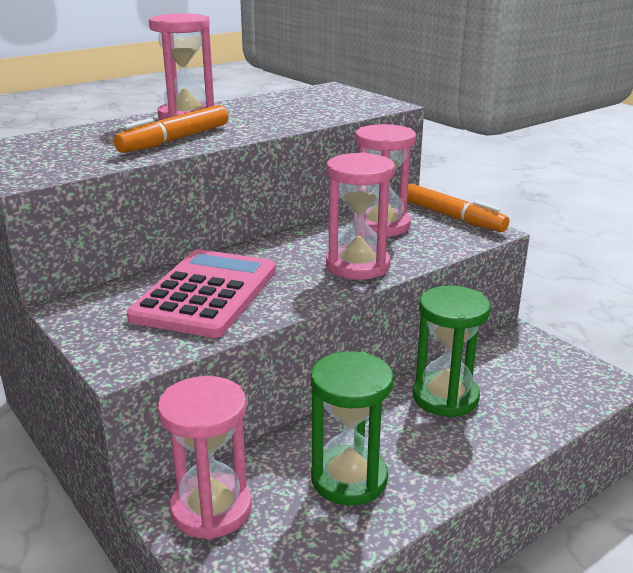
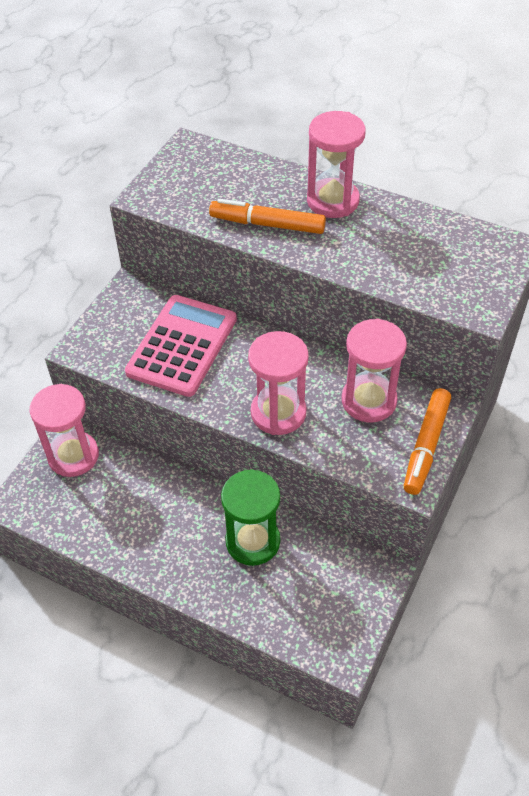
camera: 65 degrees right, 25 degrees up
(206, 294) = (182, 346): pink calculator -> pink calculator turned 60 degrees counterclockwise
(349, 479) = (131, 514): green hourglass -> none

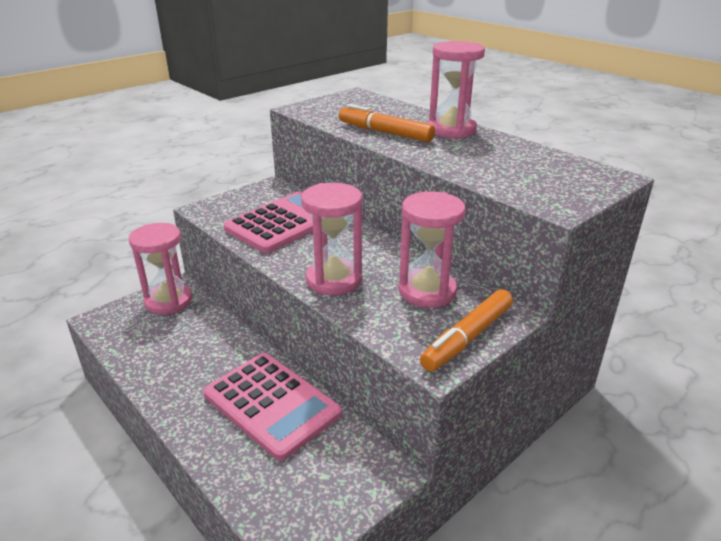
camera: 20 degrees right, 20 degrees down
(253, 541) = (271, 404): green hourglass -> pink calculator

